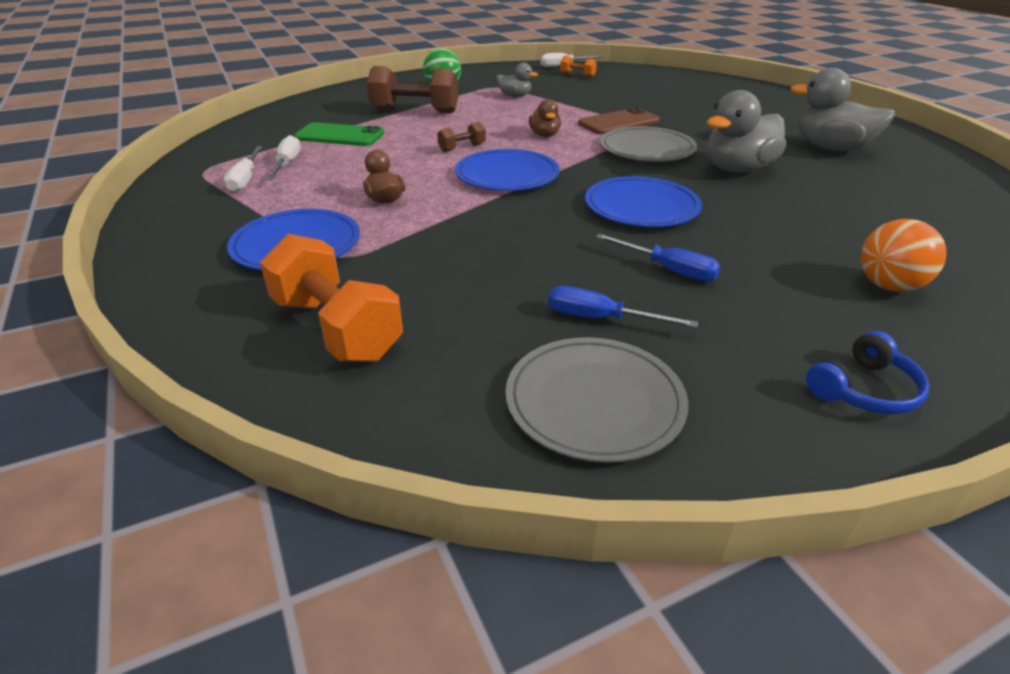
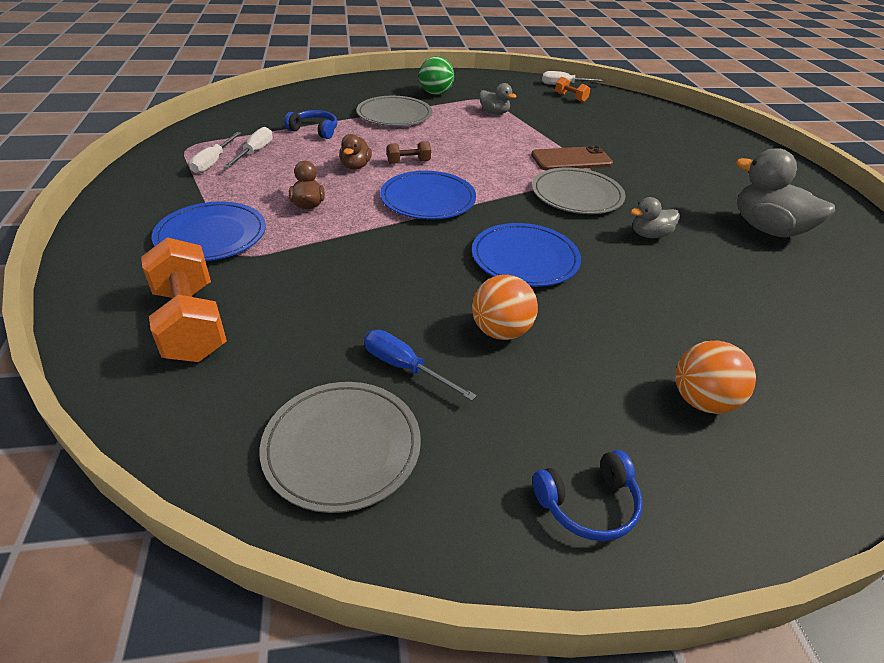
camera: 15 degrees right, 5 degrees up
(339, 136) = (315, 130): green phone -> blue headphones
(415, 111) = (394, 115): brown dumbbell -> grey plate
(545, 135) = (491, 161): brown duck -> brown duck (355, 166)
(668, 269) = (501, 331): blue screwdriver -> orange ball
(737, 169) = (649, 235): grey duck -> grey duck, size x0.54

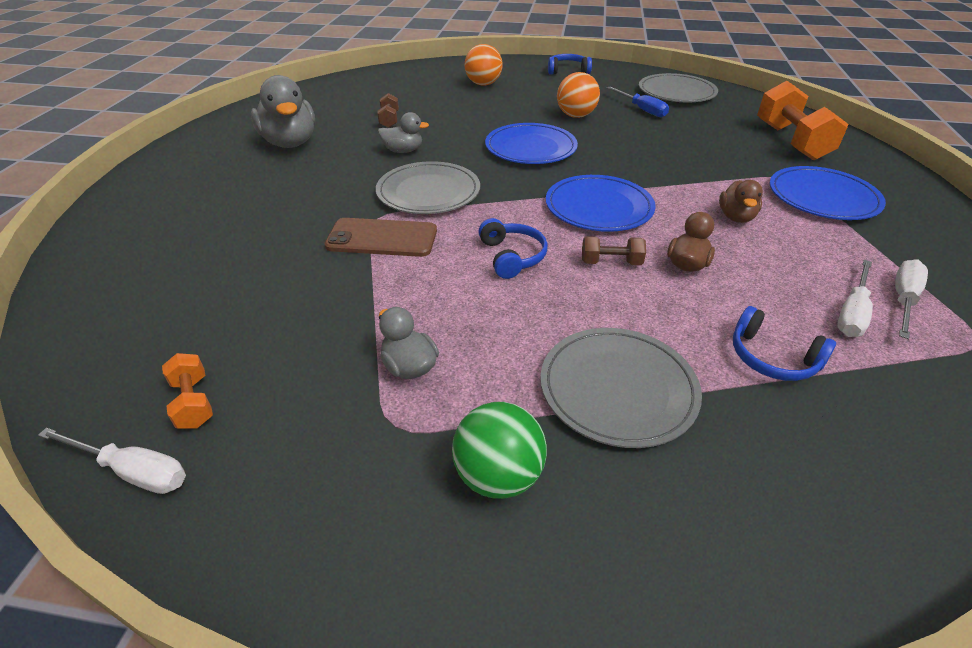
camera: 160 degrees left, 0 degrees up
(476, 158) = (512, 256): none -> blue headphones
(723, 279) = (389, 120): none -> brown dumbbell

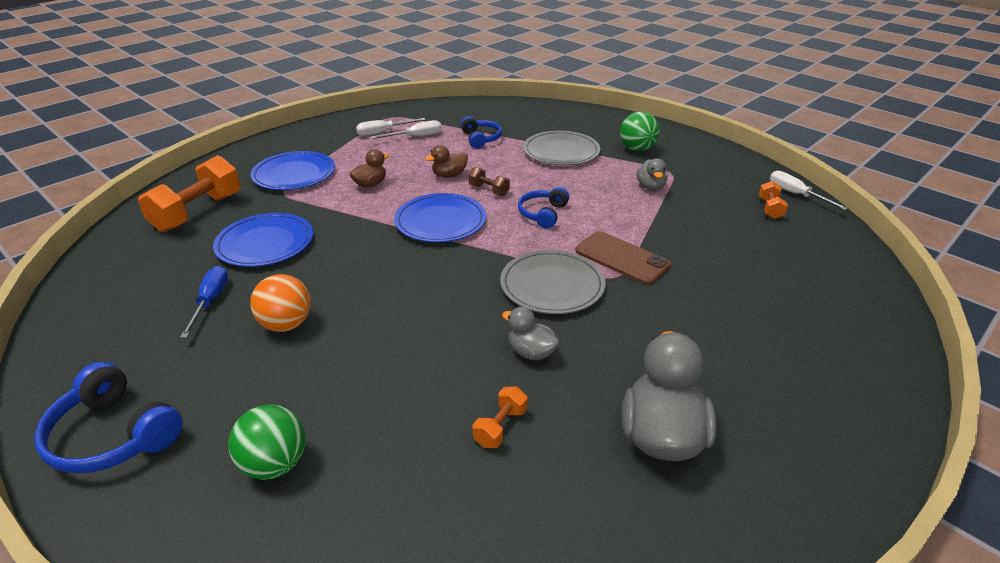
camera: 145 degrees left, 5 degrees down
(389, 120) = (500, 427): brown dumbbell -> orange dumbbell
(483, 84) = (275, 464): orange ball -> green ball
(530, 148) = (402, 298): blue plate -> blue plate (265, 243)
(568, 71) = (113, 435): blue headphones -> blue headphones, size x1.54
(676, 92) = (117, 311): grey plate -> none

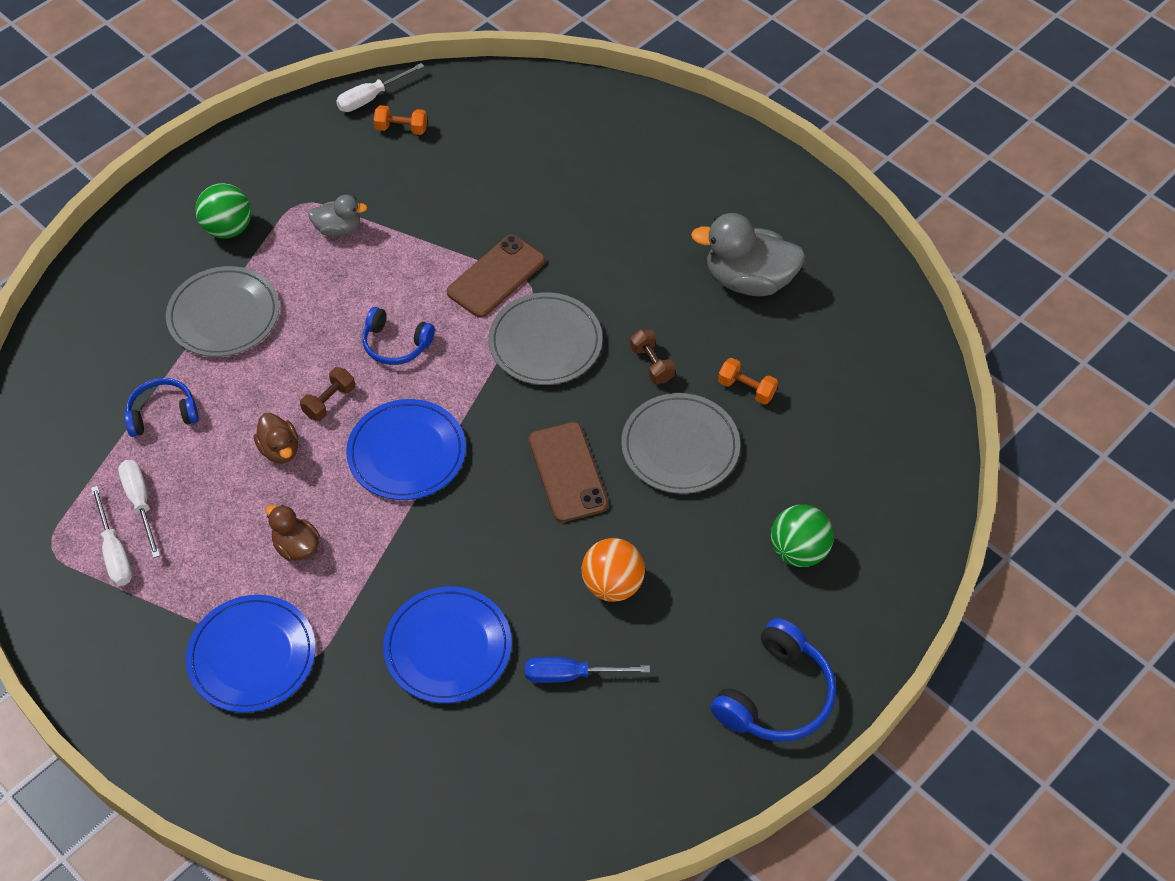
camera: 90 degrees left, 20 degrees up
(198, 212) = (359, 759): orange dumbbell -> none
(409, 299) = (567, 472): none -> brown phone
(428, 371) = (680, 446): none -> grey plate
(531, 352) = (652, 364): grey duck -> brown dumbbell

